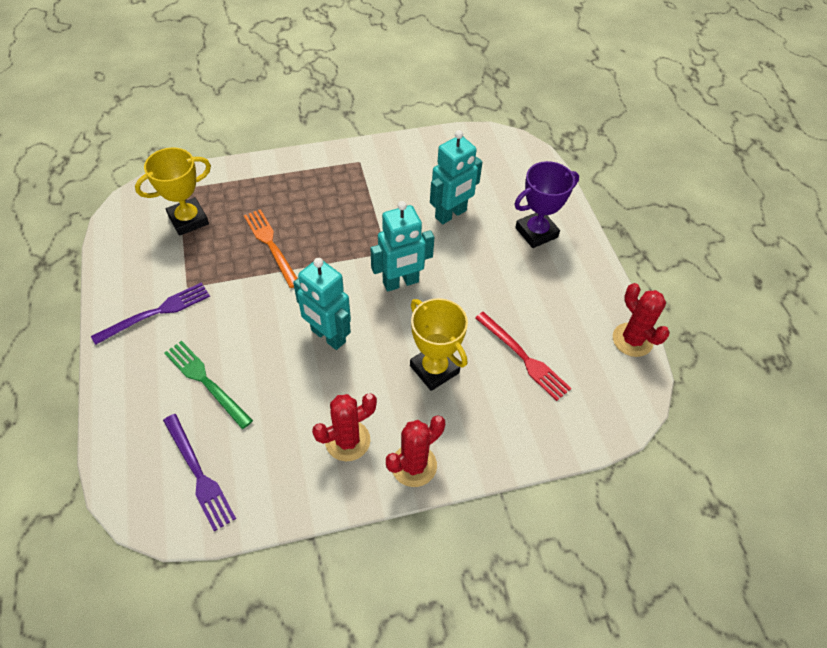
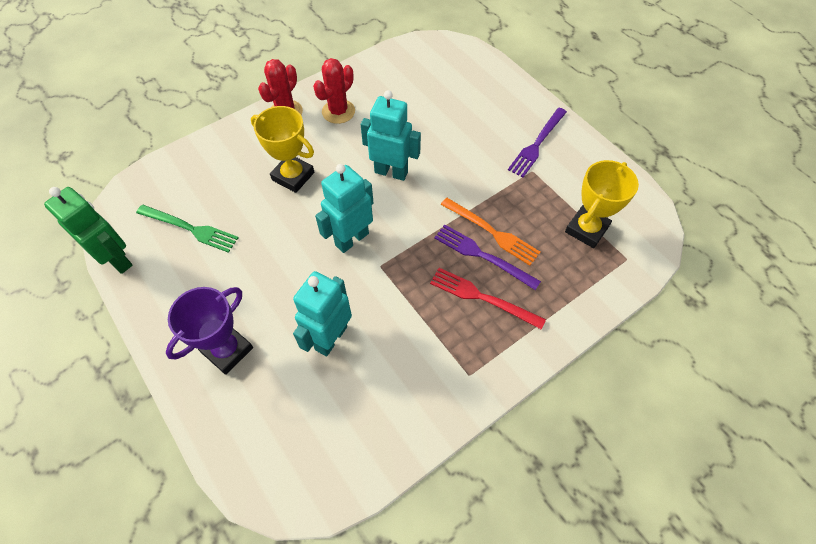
camera: 160 degrees right, 5 degrees up
(198, 473) = (424, 67): purple fork -> purple fork (483, 256)
(206, 382) = (460, 113): green fork -> green fork (190, 228)
(523, 357) = (219, 210): red fork -> red fork (482, 297)
(632, 340) = (117, 259): red cactus -> green robot

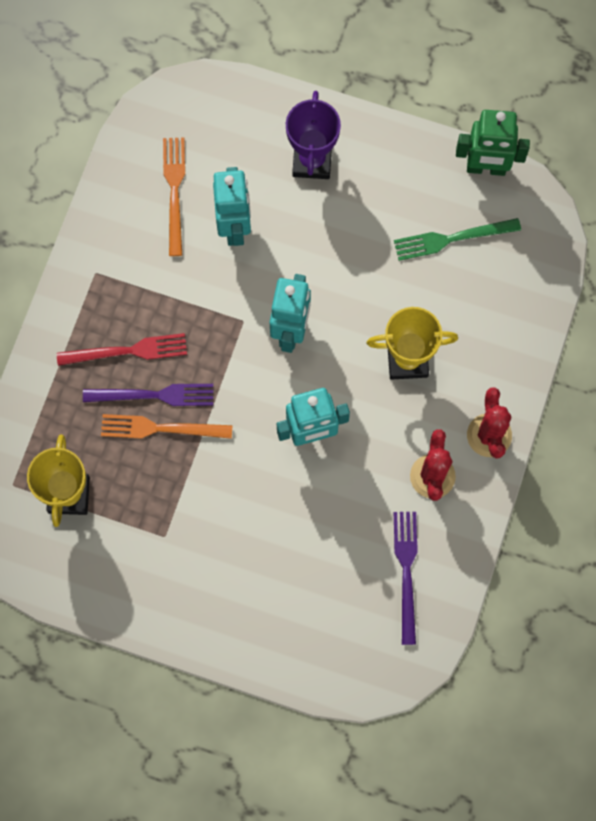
camera: 145 degrees right, 15 degrees up
(355, 401) = (174, 192): none -> orange fork
(537, 144) = (180, 580): purple fork -> purple fork (406, 572)

